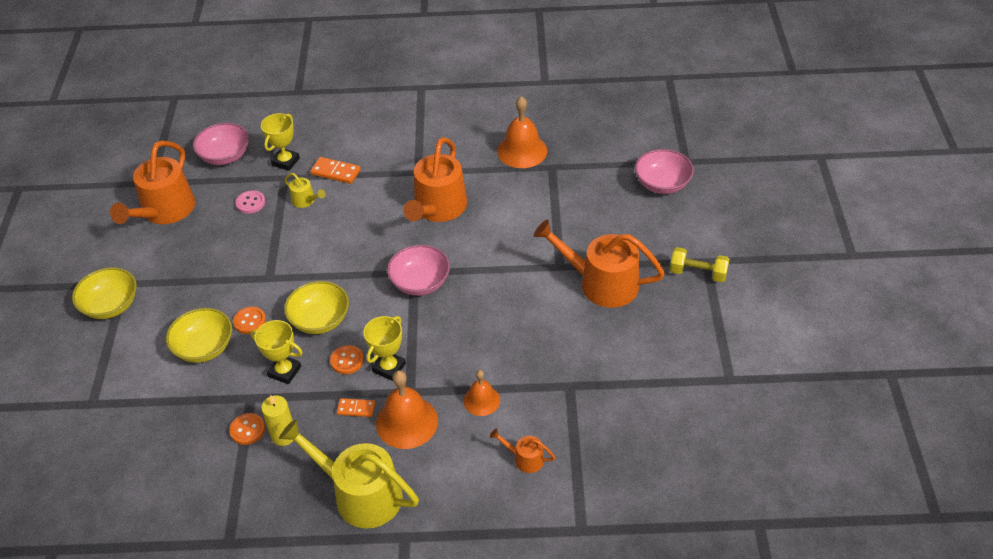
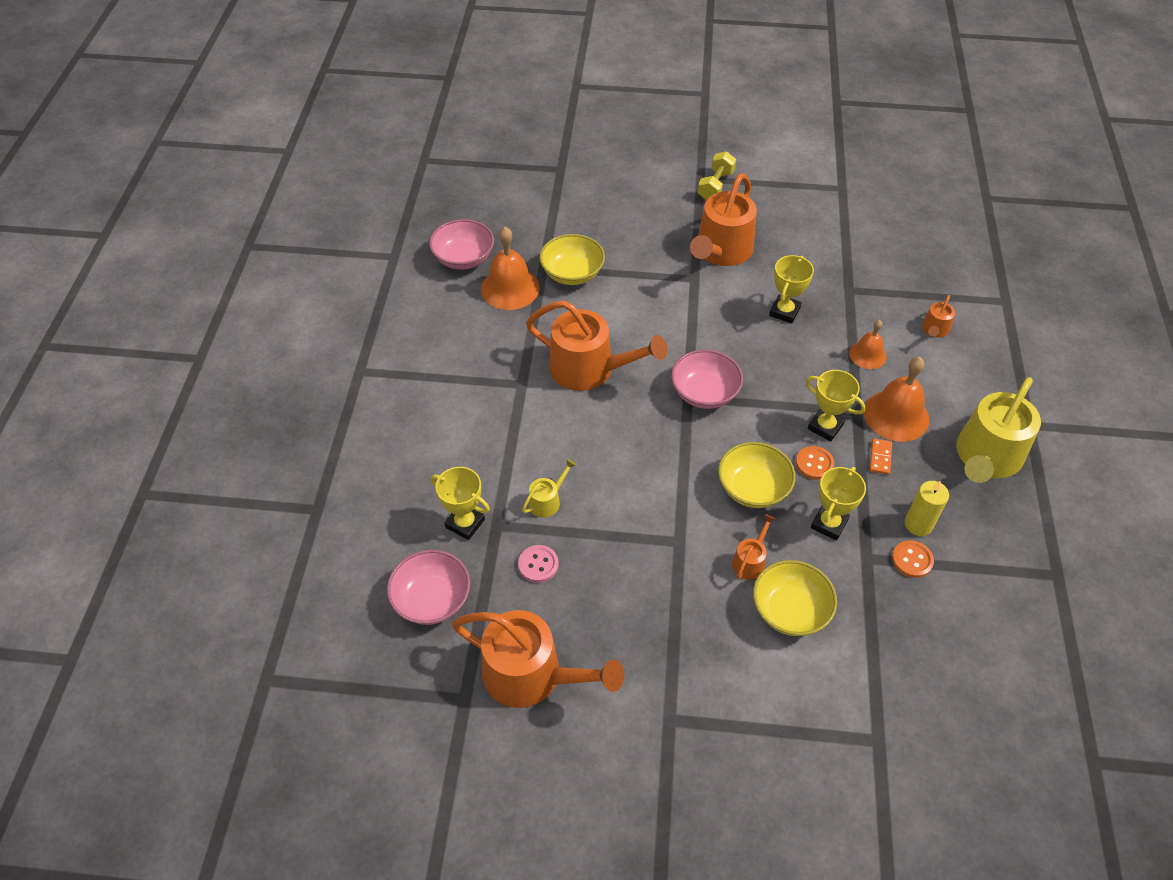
camera: 85 degrees left, 5 degrees up
(111, 305) = (709, 733): yellow bowl -> yellow bowl (572, 273)
(250, 321) = (750, 561): orange button -> orange watering can
(336, 172) = (500, 467): orange domino -> none
(528, 334) = (784, 311): none -> yellow trophy
(662, 184) = (590, 190): pink bowl -> pink bowl (463, 258)

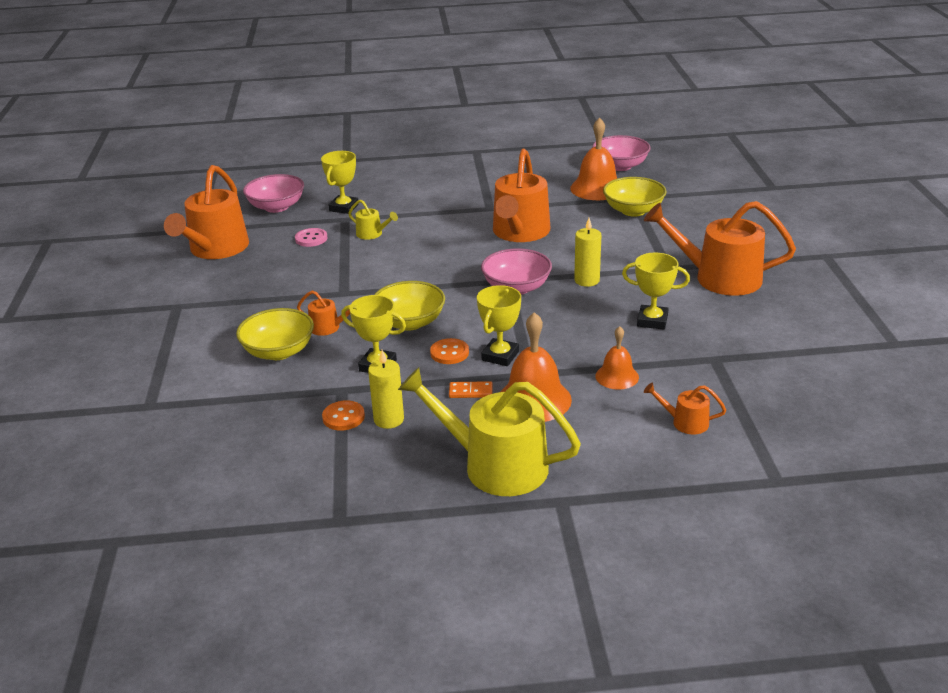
camera: 80 degrees right, 20 degrees down
(703, 338) = (587, 280): none -> yellow candle
(715, 186) = (821, 265): yellow dumbbell -> none

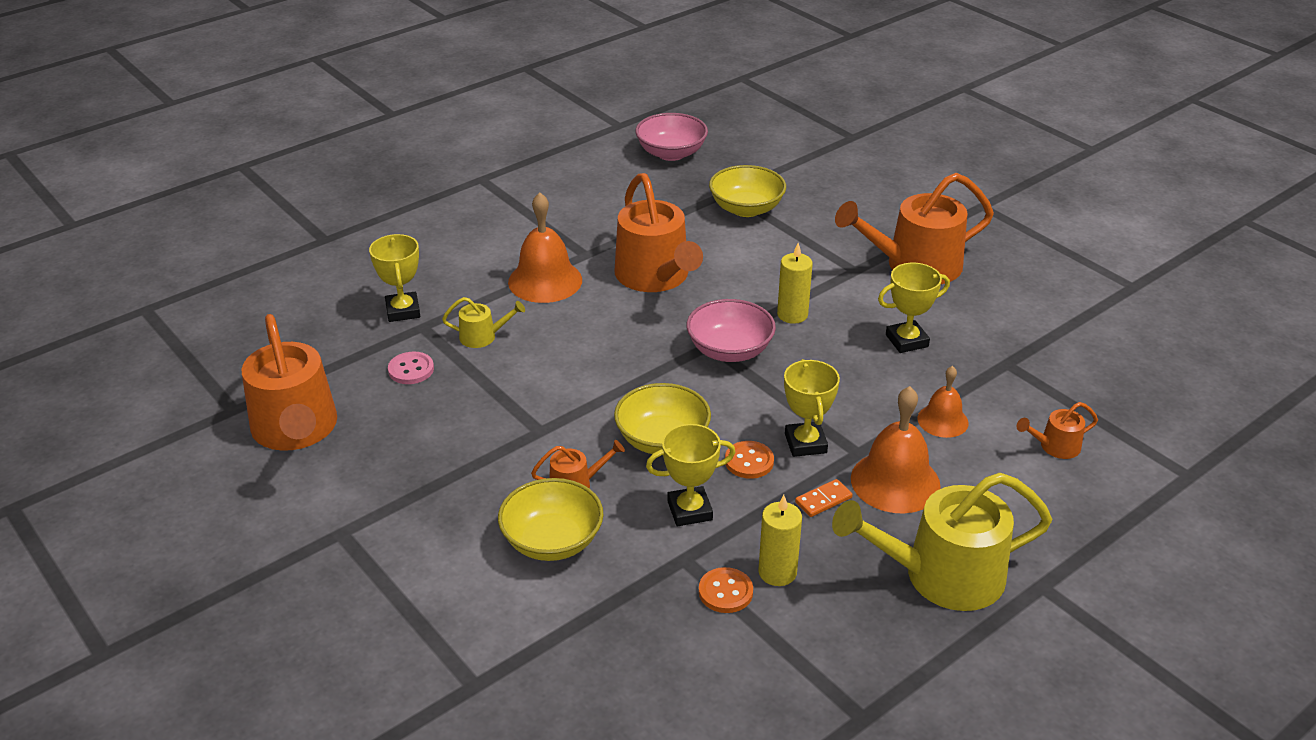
camera: 35 degrees left, 5 degrees up
(276, 207) = (308, 339): pink bowl -> none
(597, 188) = (677, 191): orange bell -> orange bell (545, 281)

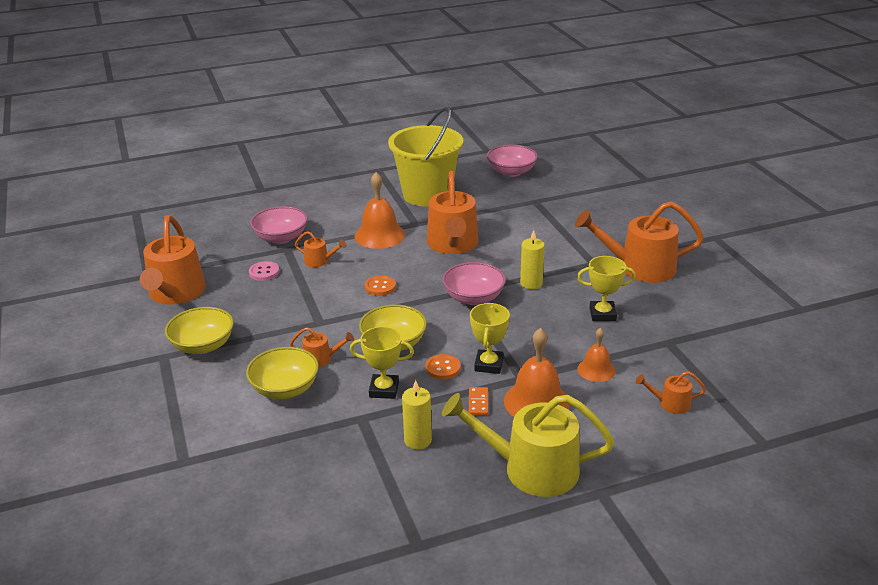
camera: 20 degrees right, 5 degrees down
(403, 311) = (281, 238): yellow trophy -> pink bowl
(482, 336) = (319, 261): yellow watering can -> orange watering can
(575, 207) = (427, 195): none -> yellow bucket
(725, 592) = (375, 444): orange button -> orange button (380, 287)
(746, 209) = (541, 213): yellow bowl -> yellow bowl (203, 345)
(823, 500) = (478, 402): orange domino -> orange domino turned 75 degrees counterclockwise

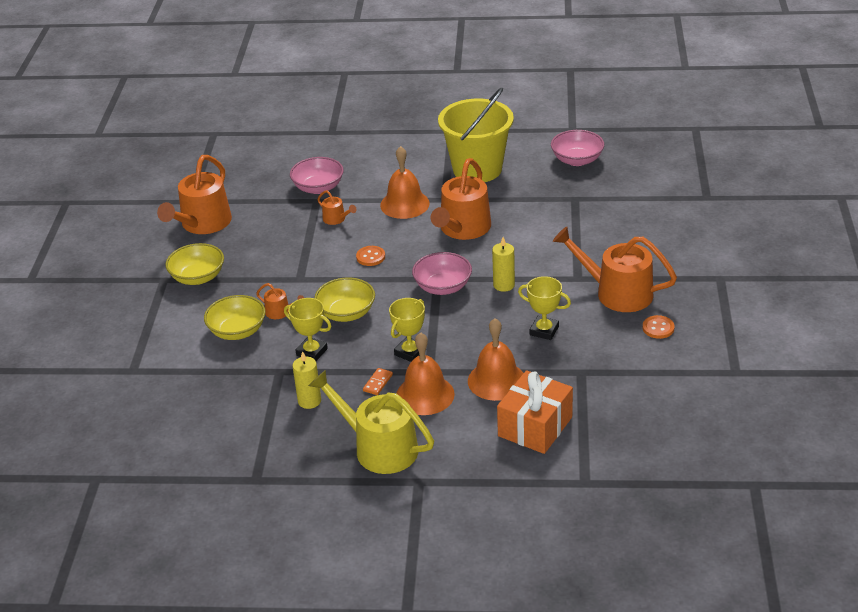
camera: 25 degrees right, 5 degrees up
(264, 272) = (284, 220): pink button -> none
(443, 368) = (371, 345): orange button -> orange button (658, 328)
(596, 370) = (496, 380): orange bell -> orange bell, size x1.67
(670, 403) = (535, 426): orange watering can -> orange gift

